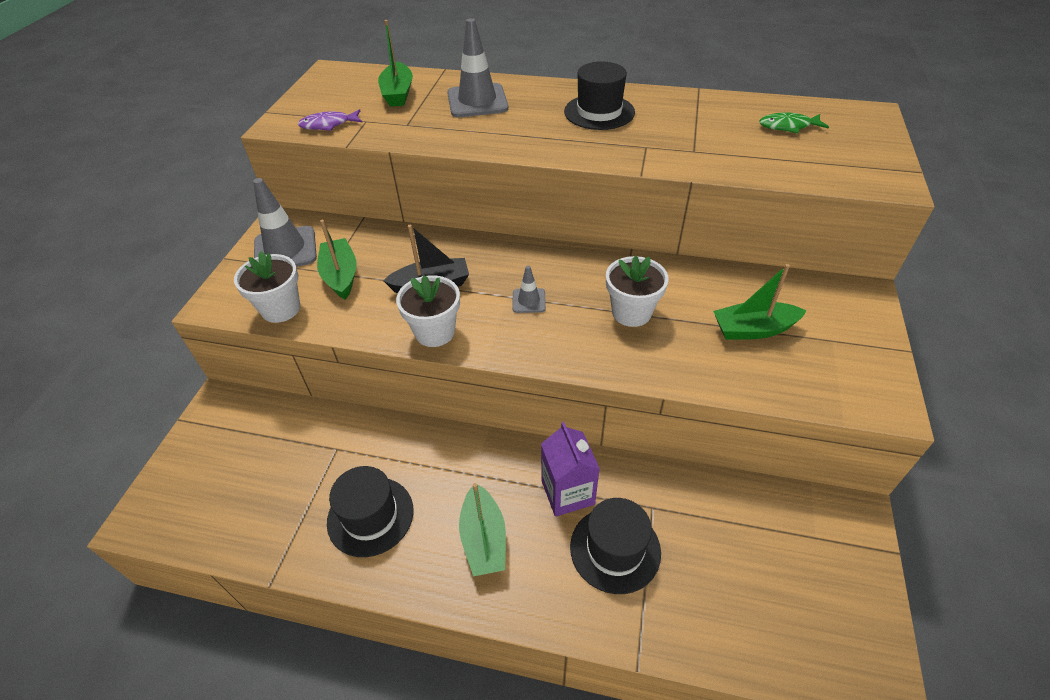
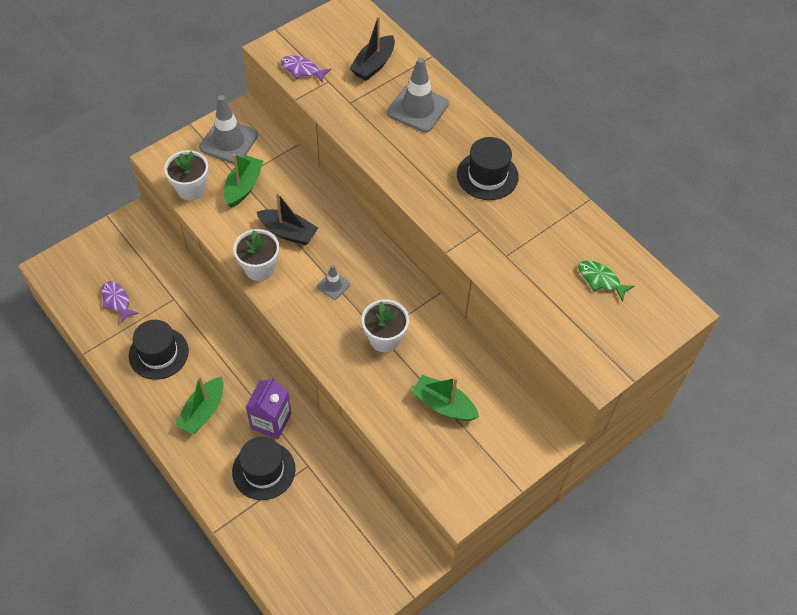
camera: 35 degrees right, 10 degrees up
(265, 496) = (117, 301): none -> purple fish
(398, 93) = (373, 65): green boat -> black boat

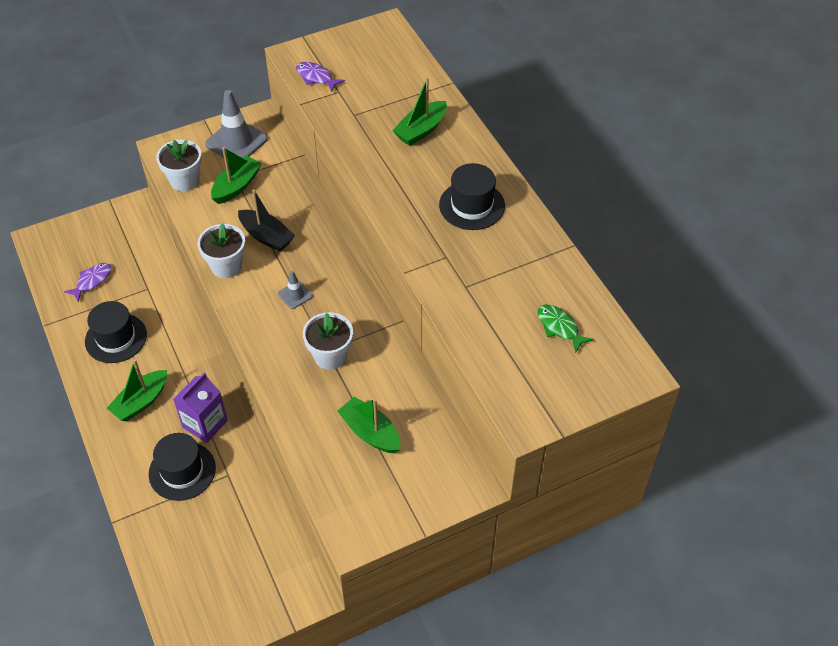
camera: 15 degrees right, 5 degrees down
(117, 301) = (92, 281): purple fish -> purple fish turned 60 degrees clockwise
(373, 65) = (390, 82): black boat -> none
(418, 108) = (421, 130): grey traffic cone -> green boat

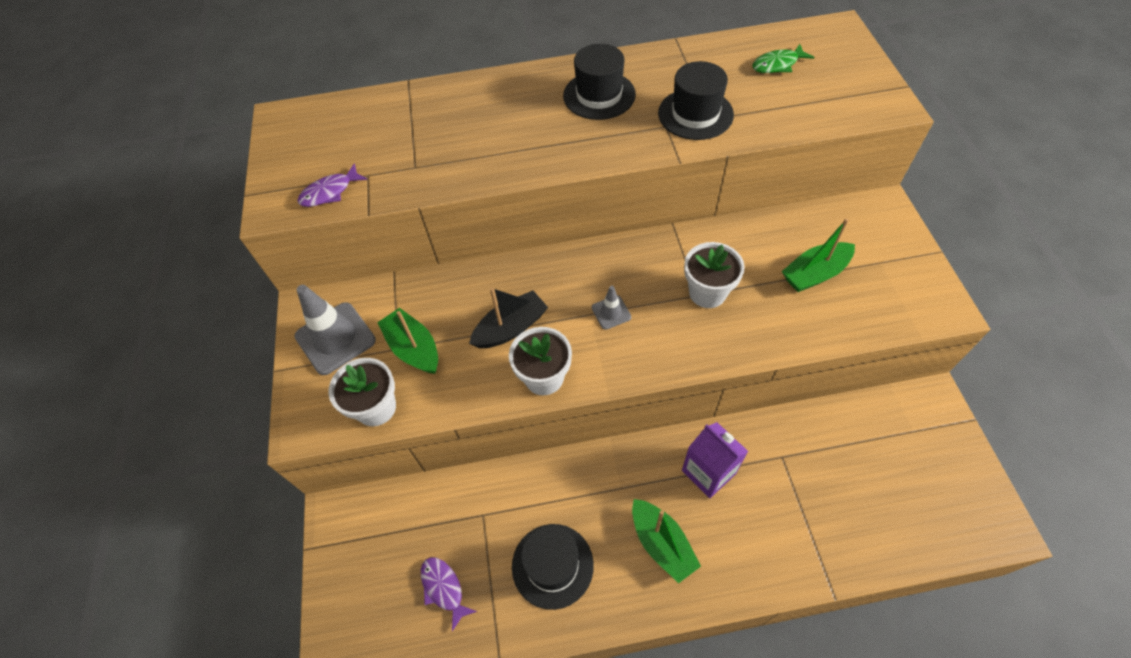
camera: 70 degrees left, 5 degrees up
(182, 471) = (771, 506): black hat -> black hat (695, 114)
(421, 130) = (469, 115): green boat -> none

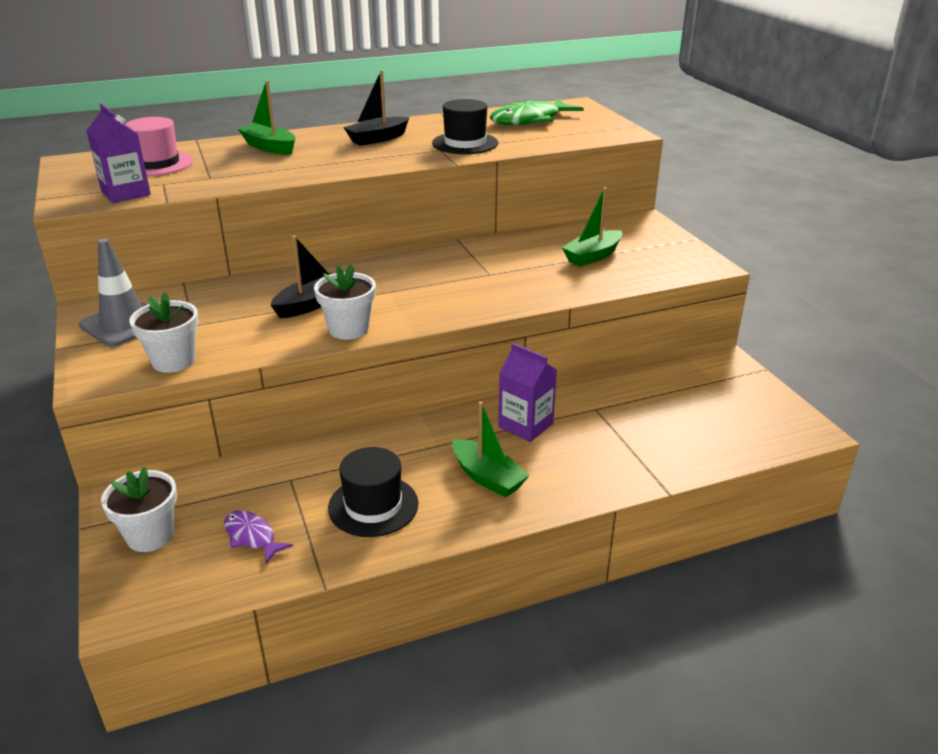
camera: 15 degrees left, 25 degrees down
(330, 192) = (126, 193): purple fish -> purple carton
(364, 131) = (156, 164): none -> pink hat
(413, 348) = (210, 323): green boat -> green boat (270, 147)
(599, 95) = (378, 139): black hat -> black boat
(611, 312) = (408, 289): grey traffic cone -> none
(707, 292) = (498, 272): white flower pot -> white flower pot (150, 535)
(777, 65) = (530, 120): green fish -> green fish, size x1.85

